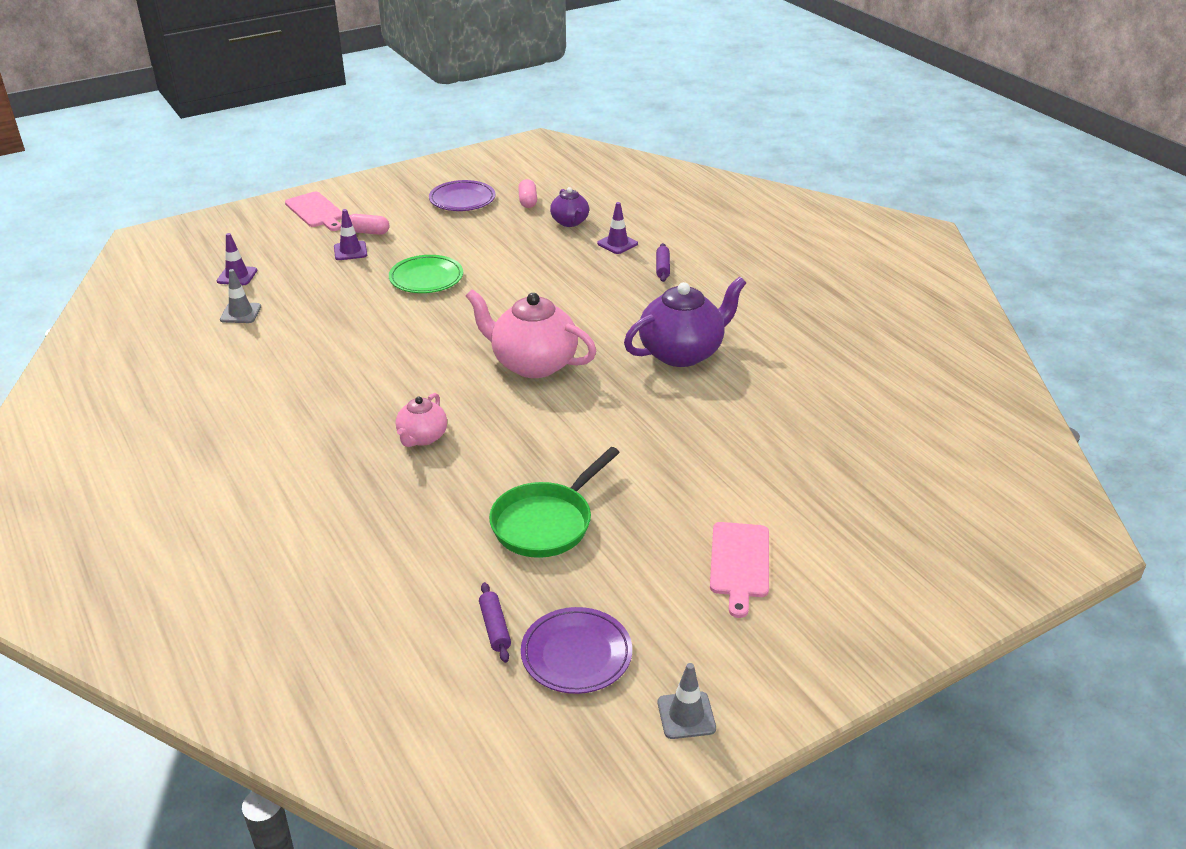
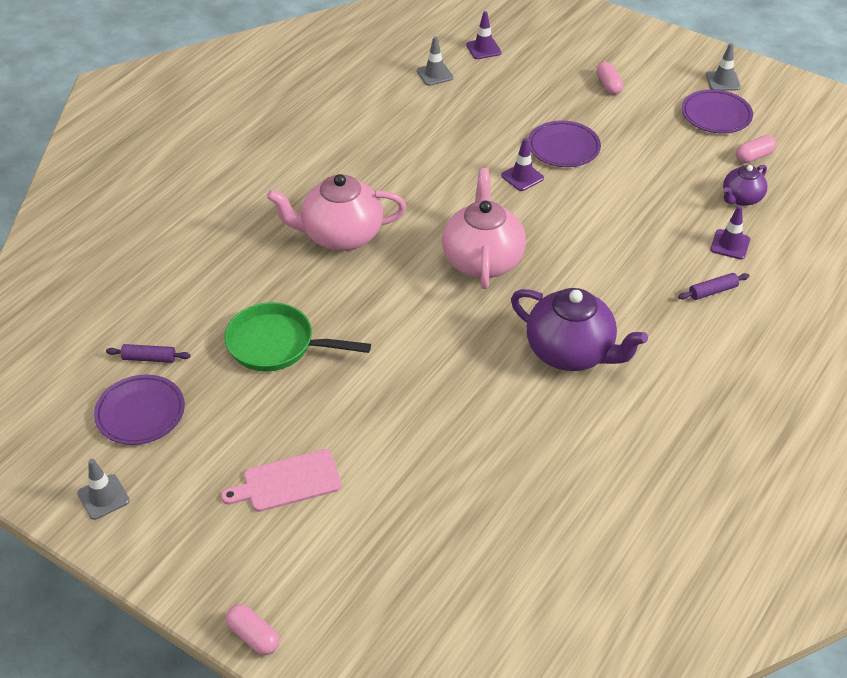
camera: 65 degrees right, 10 degrees up
(316, 211) = (615, 43): pink cutting board -> none
(350, 251) = (569, 88): purple traffic cone -> purple traffic cone (522, 177)
(422, 437) = (340, 236): pink teapot -> pink teapot, size x1.83
(424, 183) = (723, 81): none -> grey traffic cone
(426, 278) = (563, 148): green plate -> purple plate
(495, 627) = (149, 358): purple rolling pin -> purple rolling pin turned 45 degrees clockwise
(922, 636) = (253, 636): none -> pink capsule

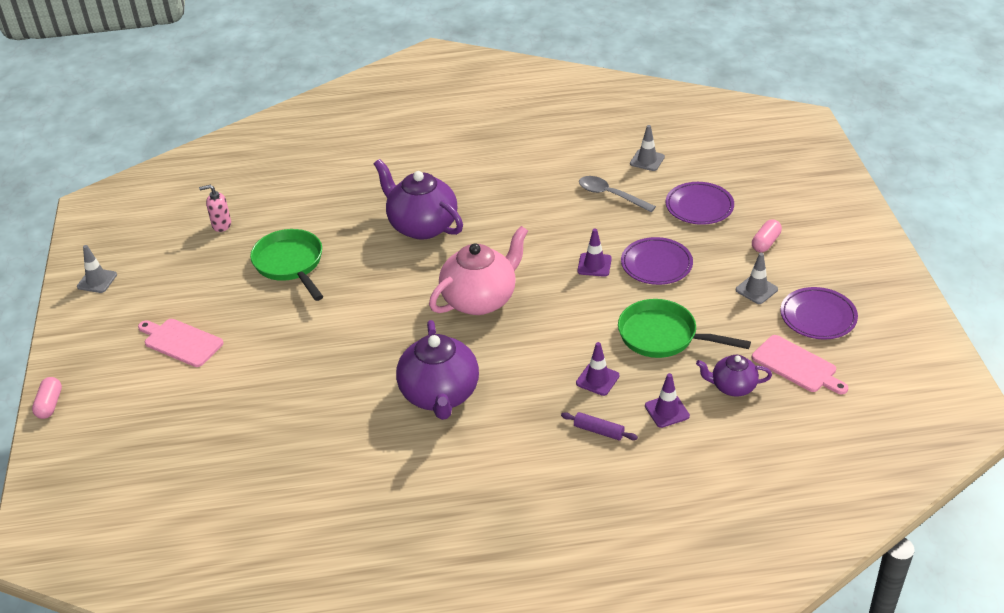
camera: 50 degrees right, 5 degrees down
(140, 413) = (174, 251): purple plate -> purple plate (699, 207)
(149, 358) = (221, 225): purple rolling pin -> pink soap dispenser
(340, 236) = (422, 226): pink teapot -> purple teapot
(450, 117) = (610, 195): none -> grey spoon
(483, 49) = (711, 162): purple traffic cone -> purple traffic cone (597, 379)
(647, 195) = (663, 336): none -> green pan
(723, 81) = (869, 296): grey traffic cone -> grey traffic cone (756, 289)
(754, 156) = (797, 366): pink capsule -> pink cutting board

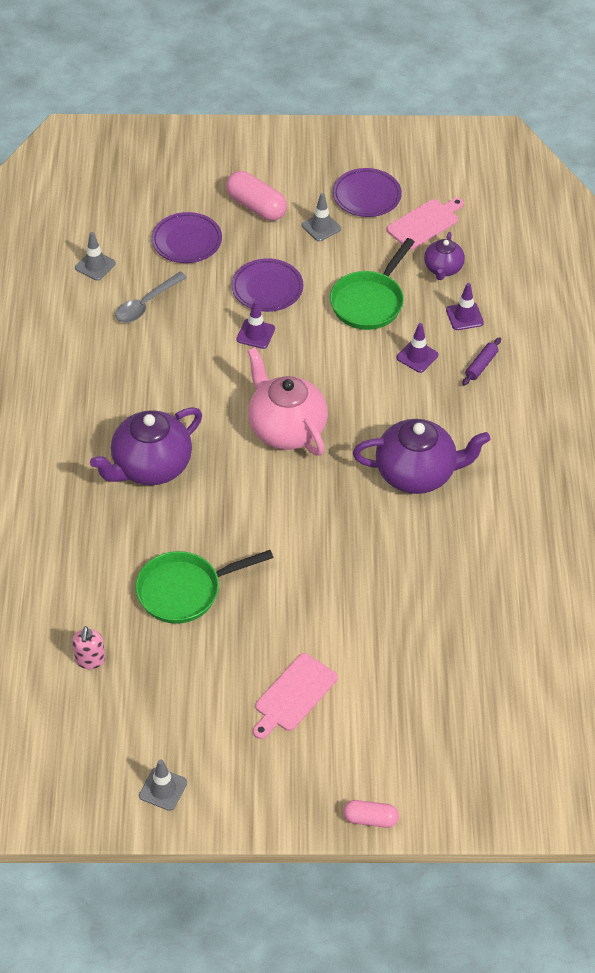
camera: 85 degrees left, 10 degrees up
(765, 243) = (256, 206): pink capsule -> pink capsule, size x1.64

